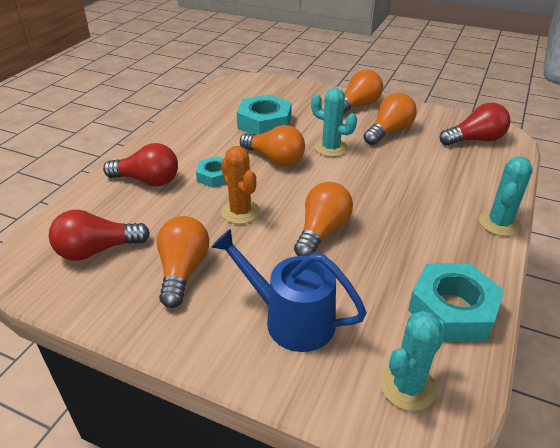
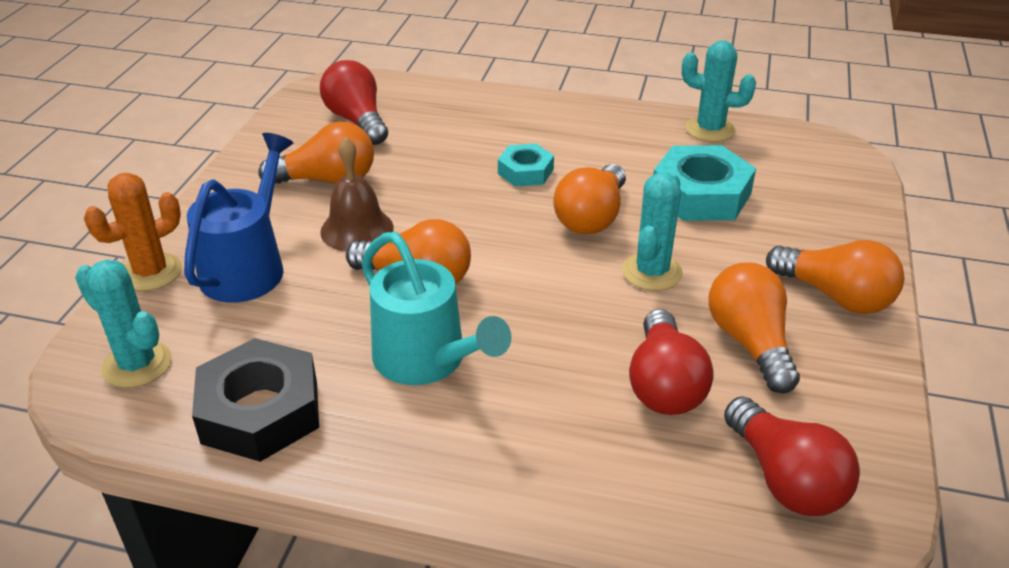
camera: 80 degrees right, 0 degrees up
(147, 180) = (498, 124): red light bulb -> red light bulb (664, 385)
(240, 212) = (447, 204): orange cactus -> orange cactus (151, 272)
(258, 257) = (357, 229): none -> brown bell
(389, 131) = (750, 342): orange light bulb -> orange light bulb turned 135 degrees counterclockwise
(402, 233) = (427, 360): none -> turquoise watering can
(452, 309) = (260, 411): turquoise nut -> black nut
(499, 223) = (476, 488): turquoise cactus -> turquoise cactus (710, 129)

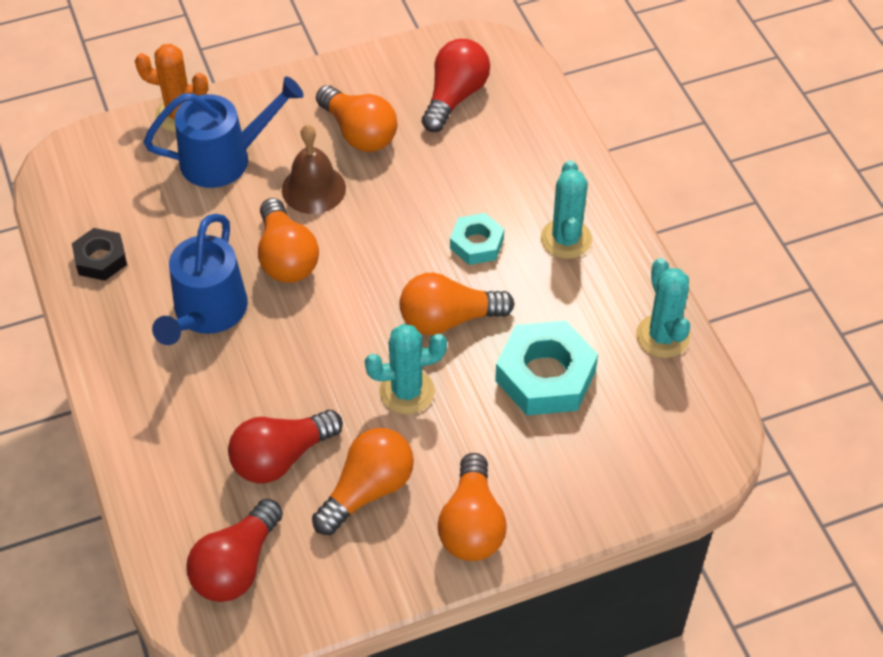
camera: 55 degrees right, 15 degrees up
(137, 364) = (95, 173): turquoise cactus -> turquoise cactus (566, 239)
(260, 411) = (101, 259): black nut -> black nut, size x0.58
(427, 360) = (207, 313): turquoise watering can -> blue watering can

